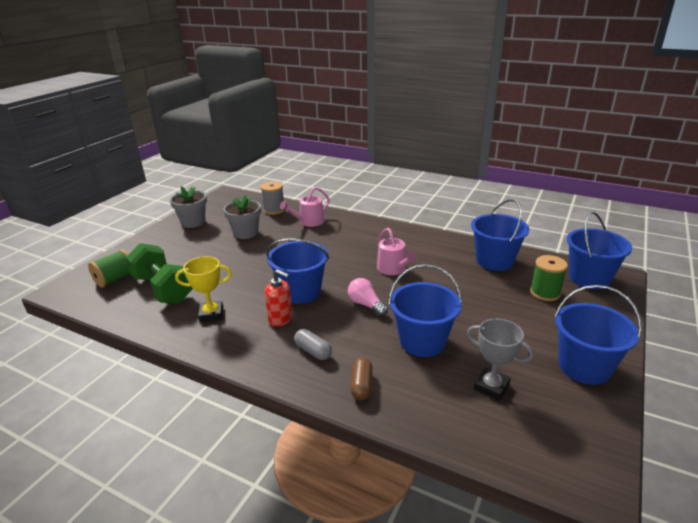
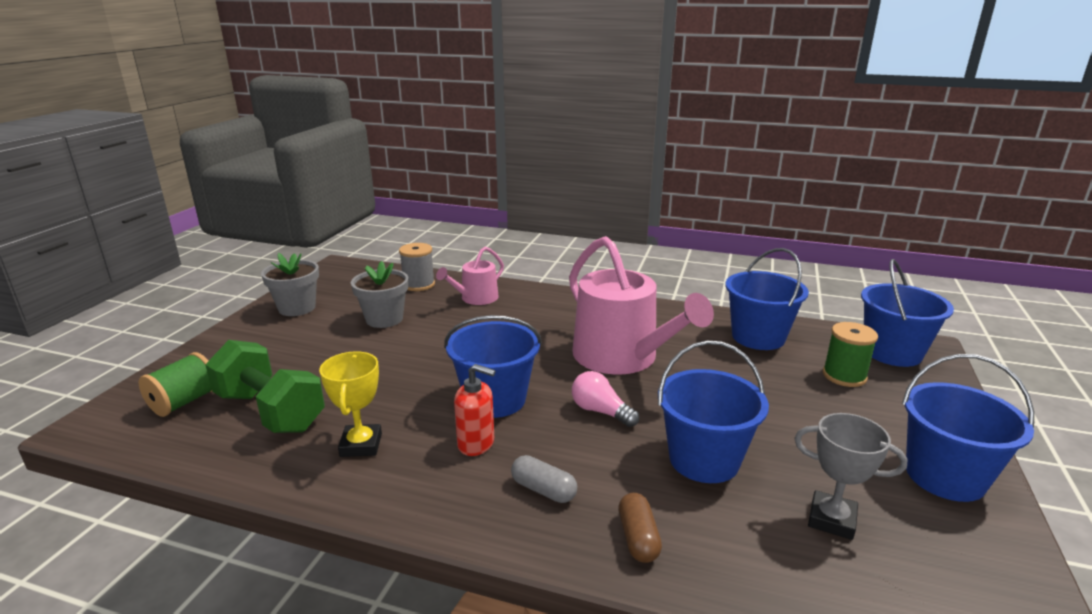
camera: 10 degrees left, 5 degrees down
(211, 314) = (361, 445): yellow trophy -> yellow trophy turned 75 degrees counterclockwise
(393, 269) = (622, 357): pink watering can -> pink watering can, size x1.94

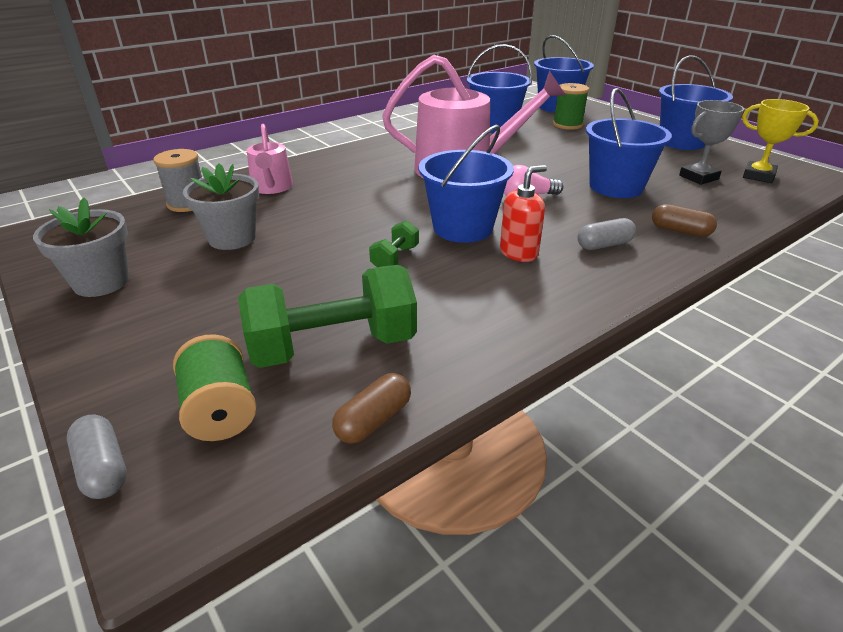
camera: 55 degrees left, 10 degrees up
(124, 391) = (103, 468): none -> grey capsule
(193, 459) = (373, 420): none -> brown capsule
(361, 445) = (463, 305): yellow trophy -> yellow trophy (758, 176)
(411, 388) = (395, 258): none -> green dumbbell

